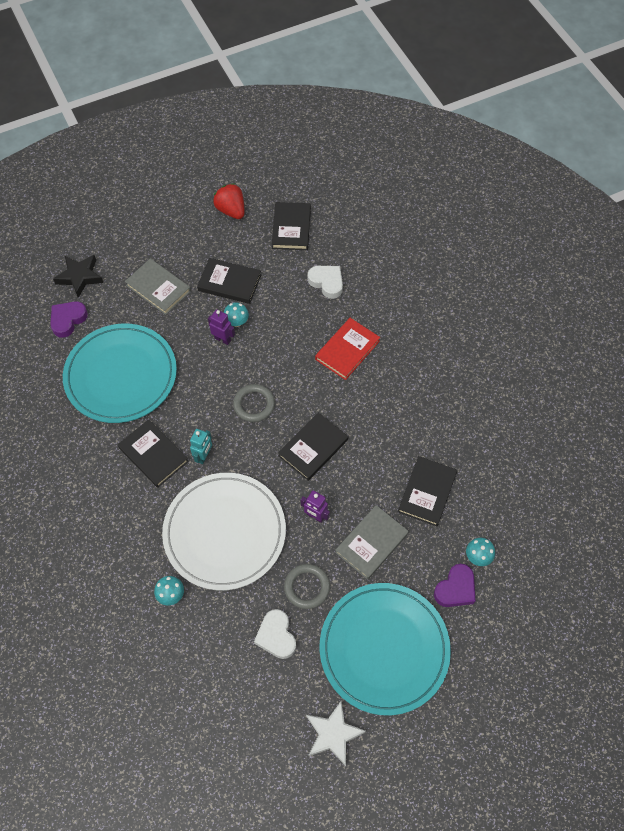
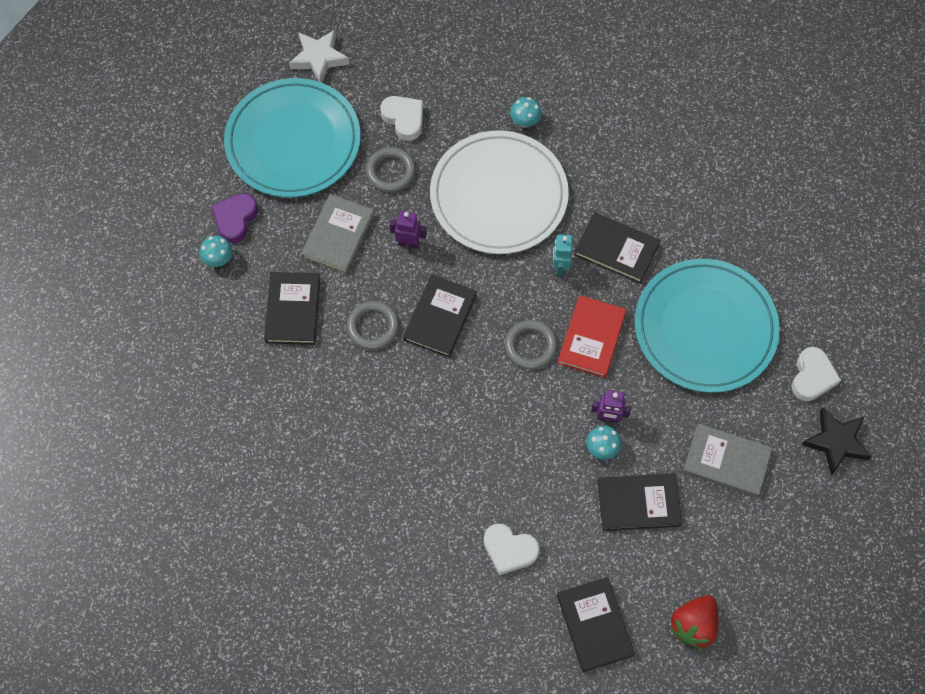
camera: 160 degrees right, 5 degrees up
(68, 320) = (812, 377): purple heart -> white heart
(231, 210) = (693, 625): red strawberry -> red strawberry turned 90 degrees clockwise
(347, 350) = (445, 457): red book -> red book (591, 338)
(367, 458) = (373, 327): none -> grey ring

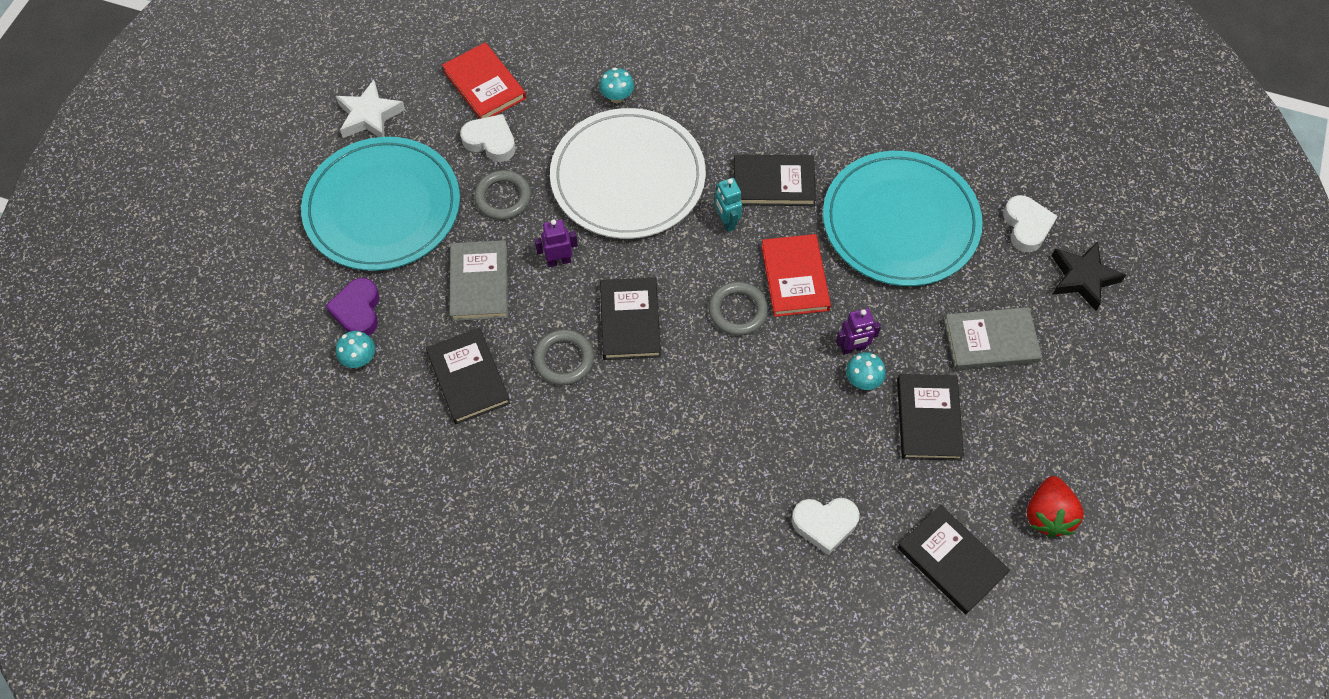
camera: 25 degrees left, 5 degrees down
(422, 68) = (484, 85): none -> red book
(638, 503) = (928, 419): black book -> black book turned 60 degrees counterclockwise

